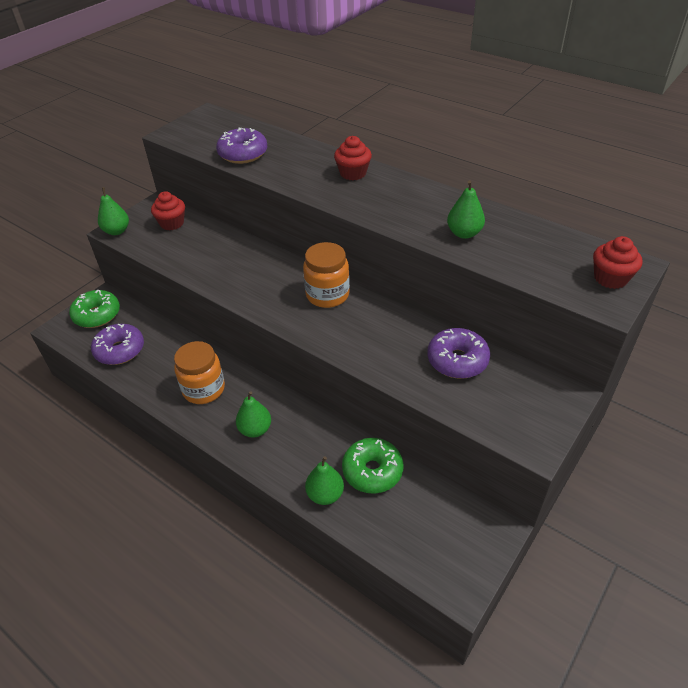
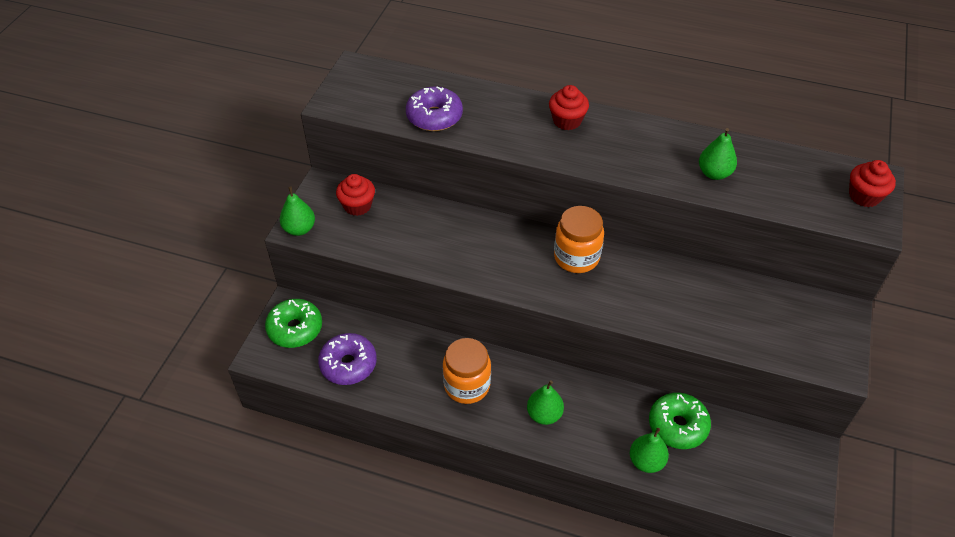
camera: 20 degrees left, 5 degrees up
(457, 360) = (735, 300): purple donut -> none

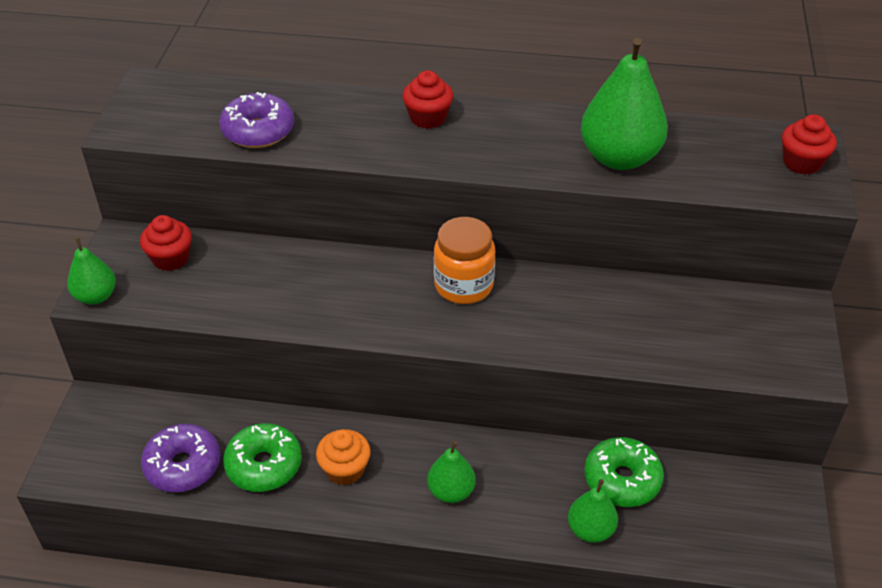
camera: 10 degrees left, 5 degrees down
(295, 329) = (104, 430): green donut -> green donut (264, 465)
(467, 385) = (345, 469): orange jar -> orange cupcake
(714, 173) = (619, 157): green pear -> green pear, size x1.83

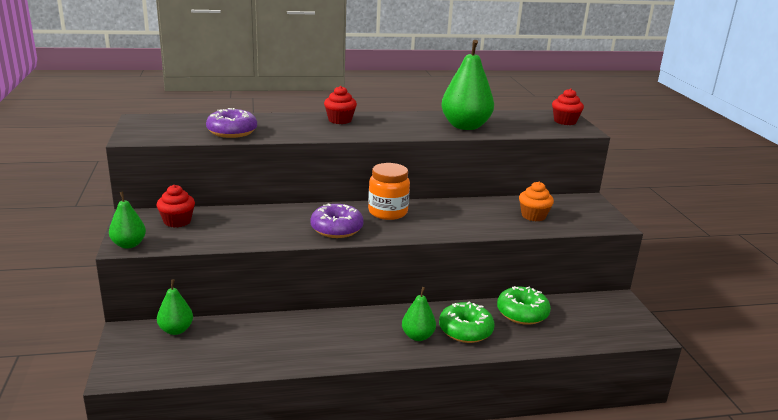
camera: 20 degrees left, 20 degrees down
(183, 466) = (216, 354): purple donut -> purple donut (336, 229)
(264, 465) = (278, 344): green donut -> green donut (465, 330)
(345, 469) = (338, 337): orange cupcake -> orange cupcake (533, 216)
(590, 530) = (518, 340): green pear -> green pear (176, 330)

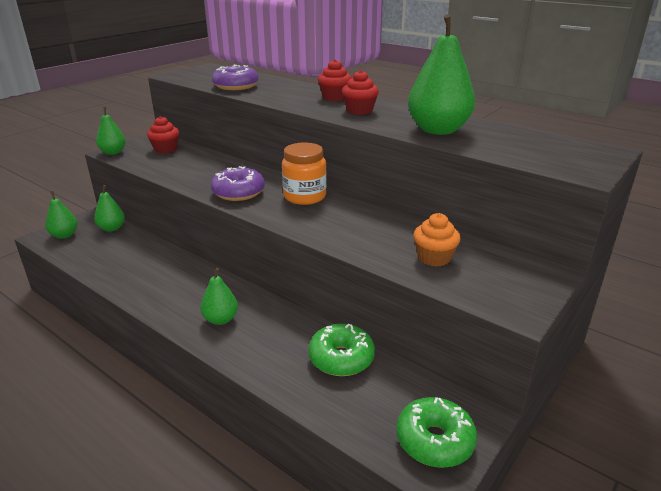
camera: 50 degrees right, 5 degrees up
(139, 360) = (64, 235): none -> green pear
(465, 330) = (263, 339): green donut -> green donut (434, 440)
(565, 121) = (586, 158): red cupcake -> red cupcake (359, 111)

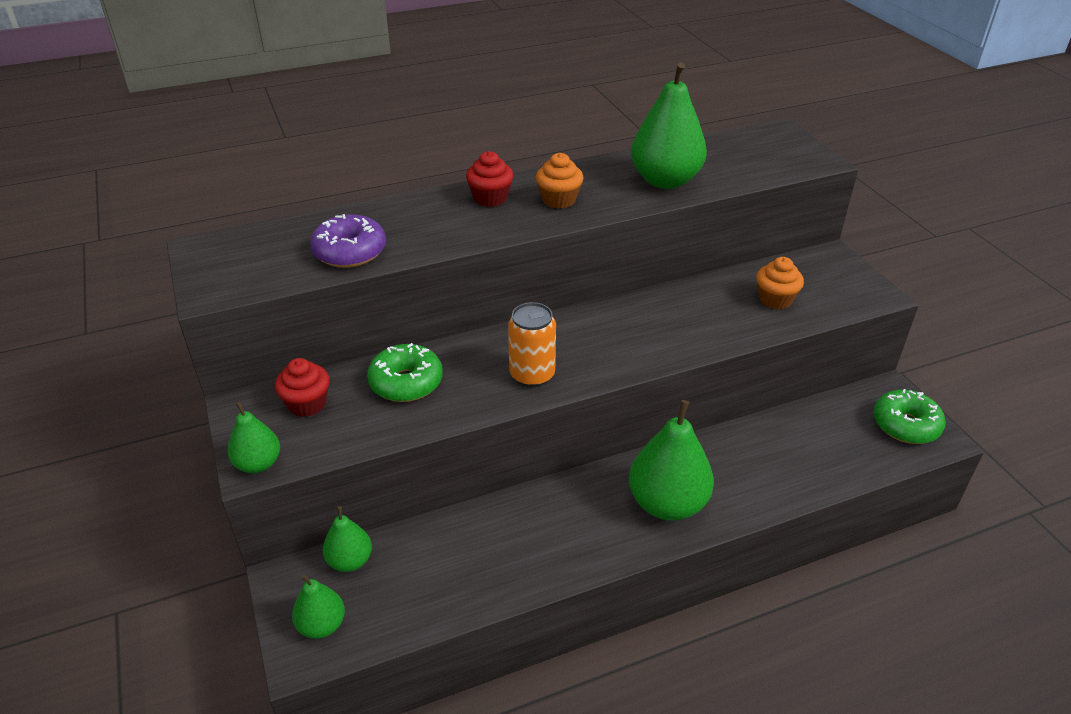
camera: 60 degrees left, 10 degrees up
(221, 319) = (667, 504): green pear -> green pear, size x1.83
(238, 192) = (532, 375): purple donut -> orange can
(304, 196) = (586, 329): orange jar -> none
(341, 358) = (781, 437): green donut -> green donut (406, 382)
(359, 111) = (559, 200): red cupcake -> orange cupcake

